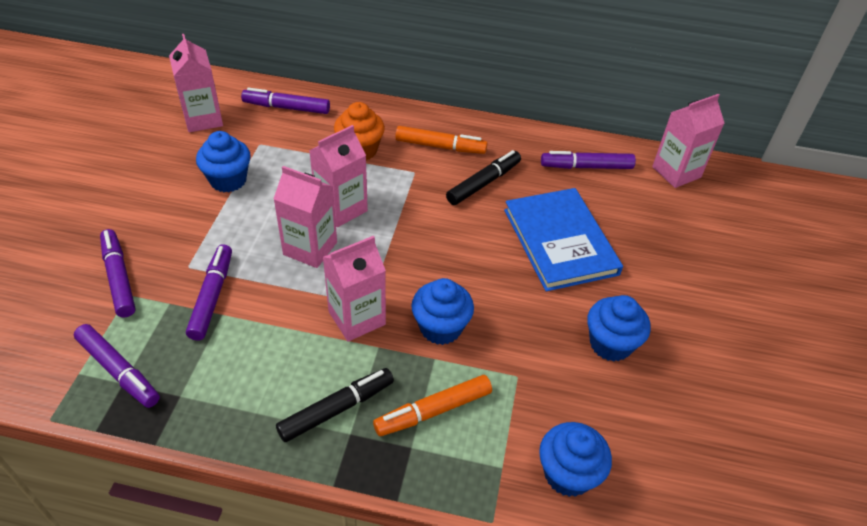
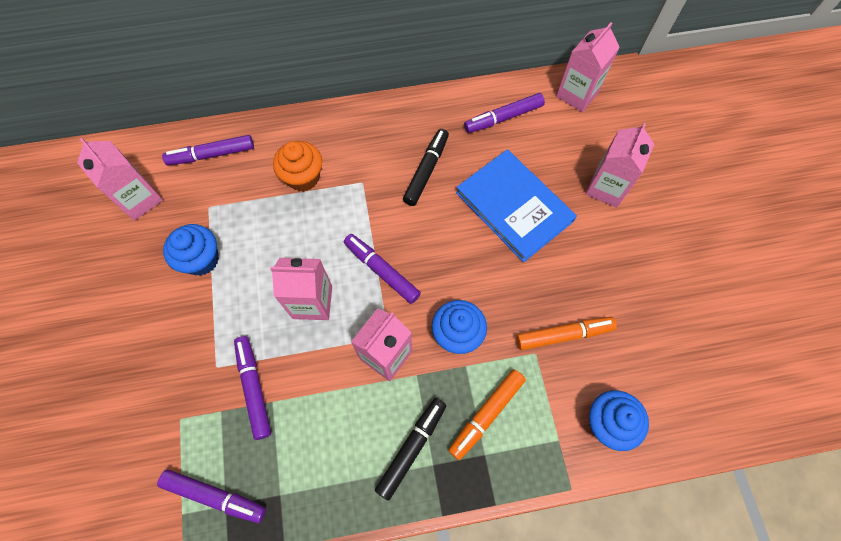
camera: 20 degrees left, 20 degrees up
(119, 278) = (161, 406): purple marker -> purple marker (382, 271)
(341, 209) = (318, 249): pink carton -> pink carton (606, 188)
(440, 146) = (371, 144): orange marker -> orange marker (563, 335)
(610, 344) = (592, 291): blue cupcake -> none

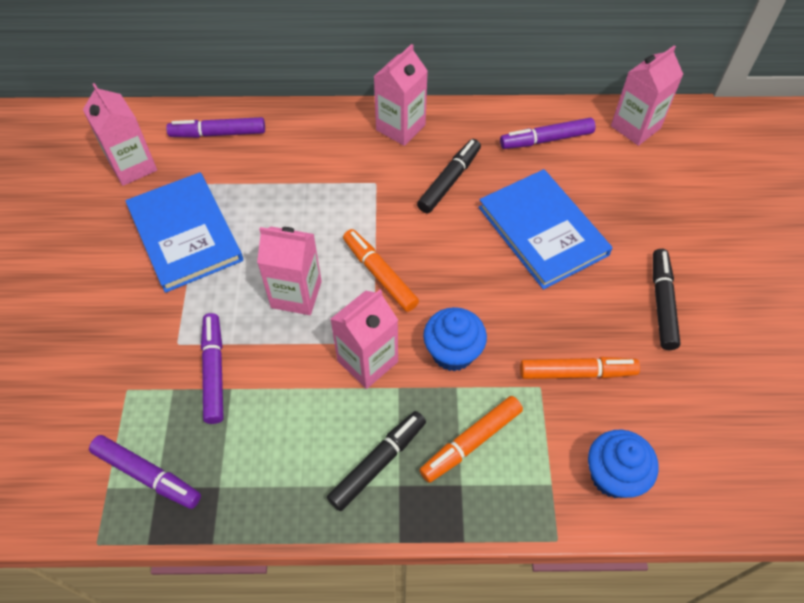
camera: 10 degrees right, 10 degrees down
(201, 259) = (185, 234): blue cupcake -> blue book
(303, 177) = (312, 169): orange cupcake -> none
(382, 271) = (380, 275): purple marker -> orange marker
(606, 188) = (653, 226): pink carton -> pink carton (400, 127)
(623, 259) = (662, 303): none -> black marker

